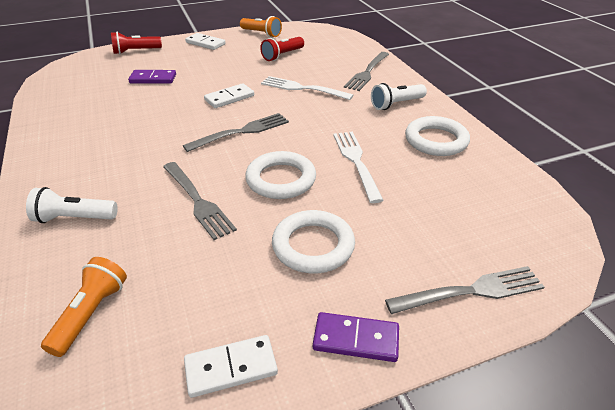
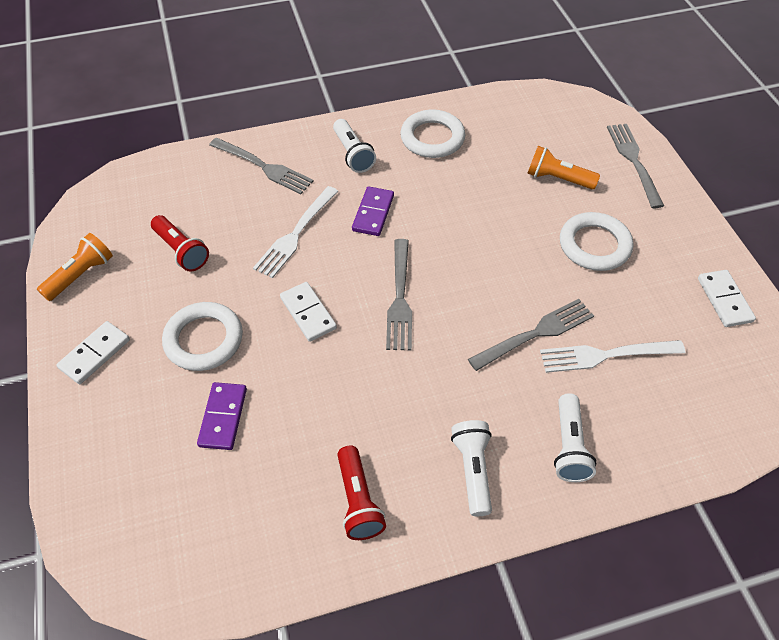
camera: 85 degrees left, 15 degrees up
(75, 168) = (473, 470): none -> white flashlight
(91, 314) = (693, 400): orange flashlight -> orange flashlight (558, 179)
(136, 51) = (94, 463): red flashlight -> red flashlight (358, 500)
(241, 132) = (400, 298): grey fork -> grey fork turned 150 degrees counterclockwise
(281, 179) = (498, 264): white ring -> white ring (204, 339)
(356, 162) = (468, 202): white fork -> white fork (606, 355)
(356, 339) = (687, 229): purple domino -> purple domino (373, 213)

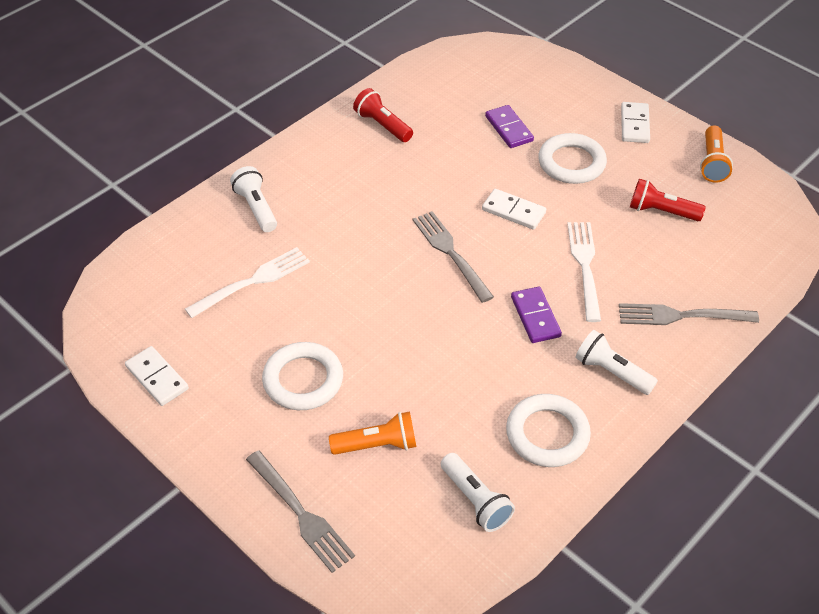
camera: 150 degrees right, 5 degrees down
(473, 470) = (318, 168): white flashlight -> white flashlight (475, 500)
(535, 334) = (319, 274): grey fork -> none

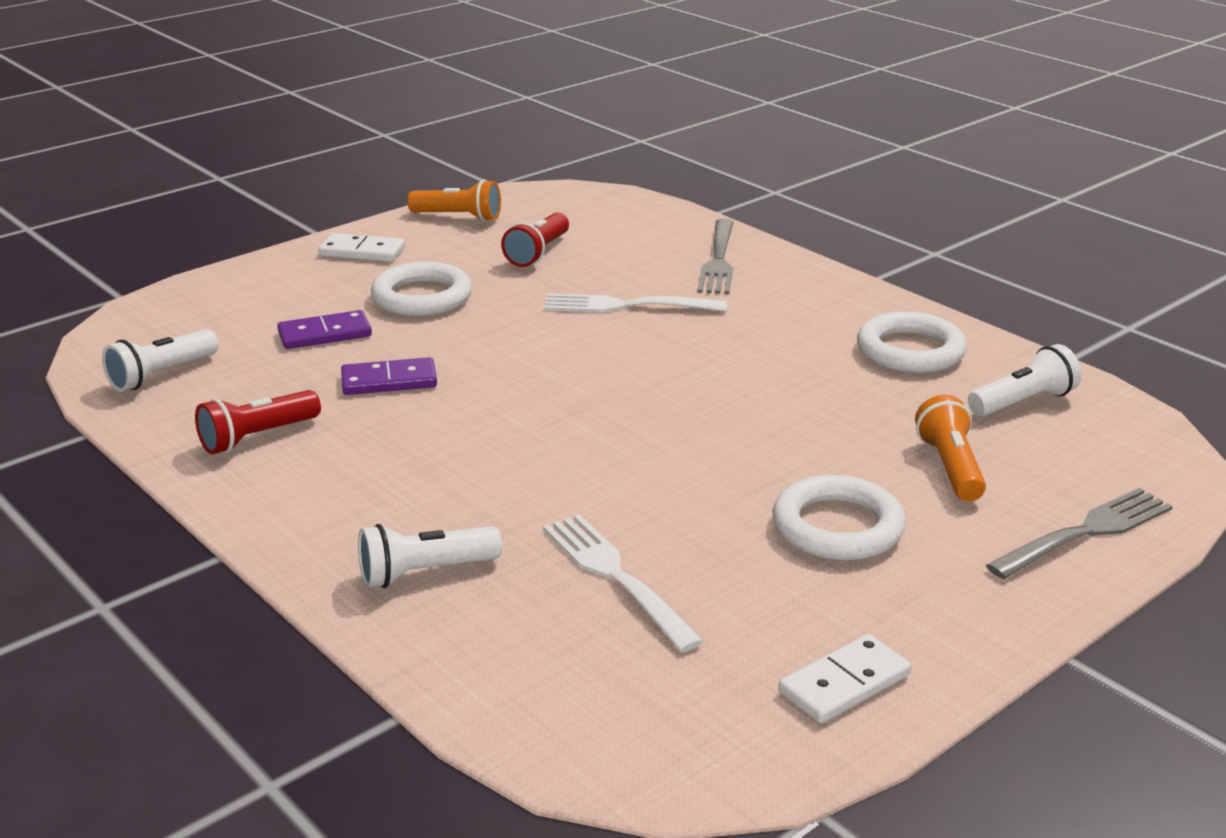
camera: 85 degrees left, 20 degrees down
(450, 253) = (583, 394): grey fork -> none
(513, 211) = (508, 343): white domino -> none
(535, 317) = (714, 343): purple domino -> purple domino (389, 381)
(612, 372) = (808, 306): white flashlight -> white flashlight (161, 375)

